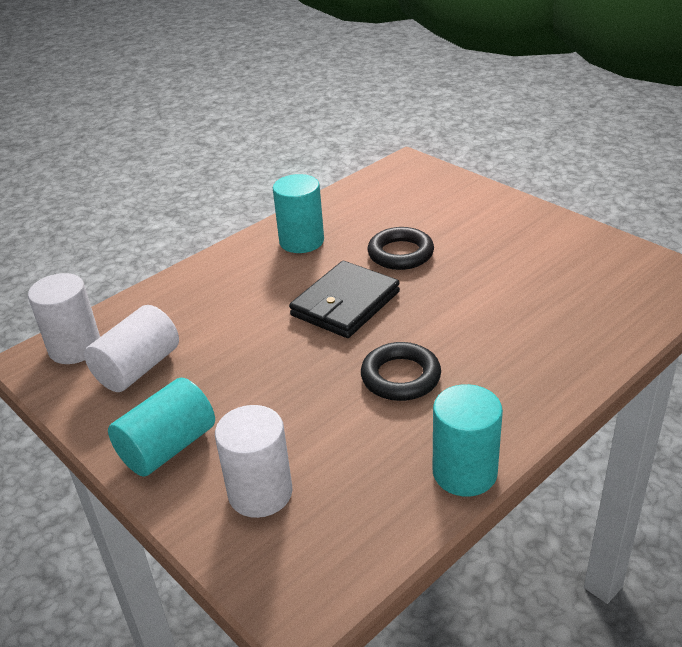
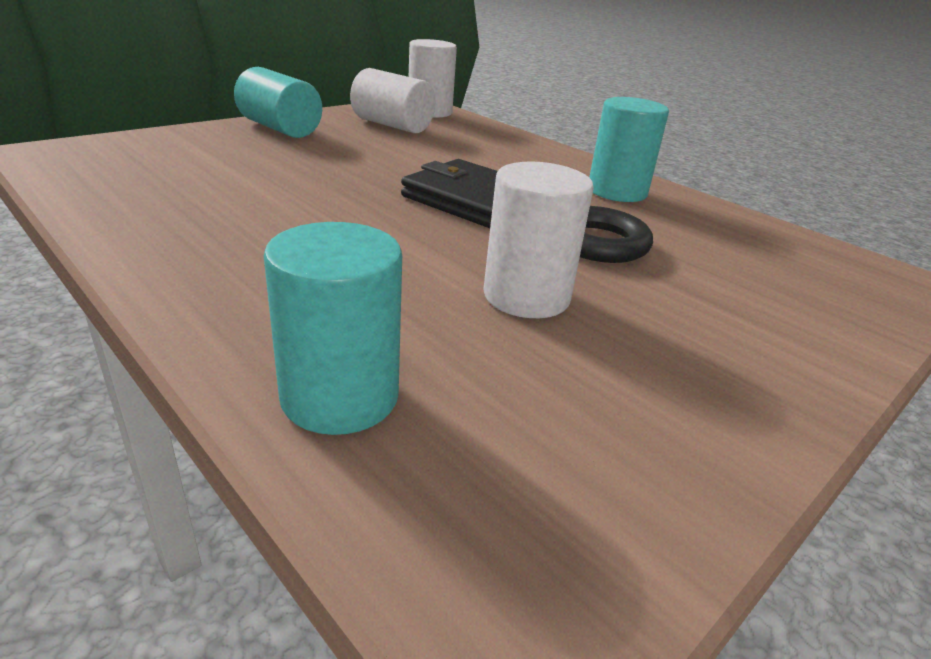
camera: 85 degrees right, 5 degrees down
(260, 493) = (191, 149): white cylinder -> white cylinder (526, 296)
(400, 377) = (312, 214): black ring -> none
(464, 472) = (113, 225): turquoise cylinder -> turquoise cylinder (340, 397)

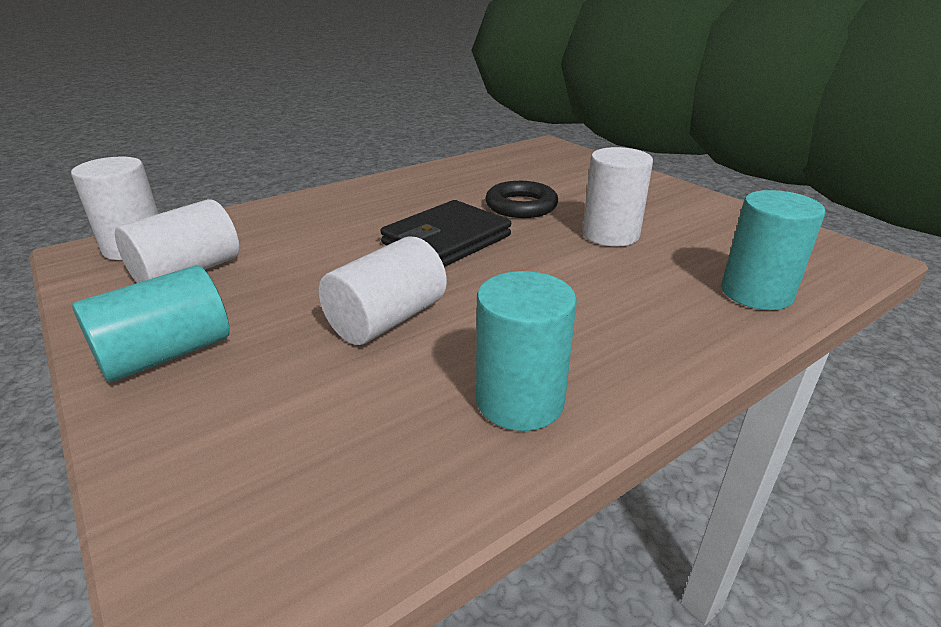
camera: 80 degrees left, 0 degrees up
(309, 178) = (387, 320): none -> white cylinder
(617, 191) = (420, 188): turquoise cylinder -> turquoise cylinder (520, 401)

